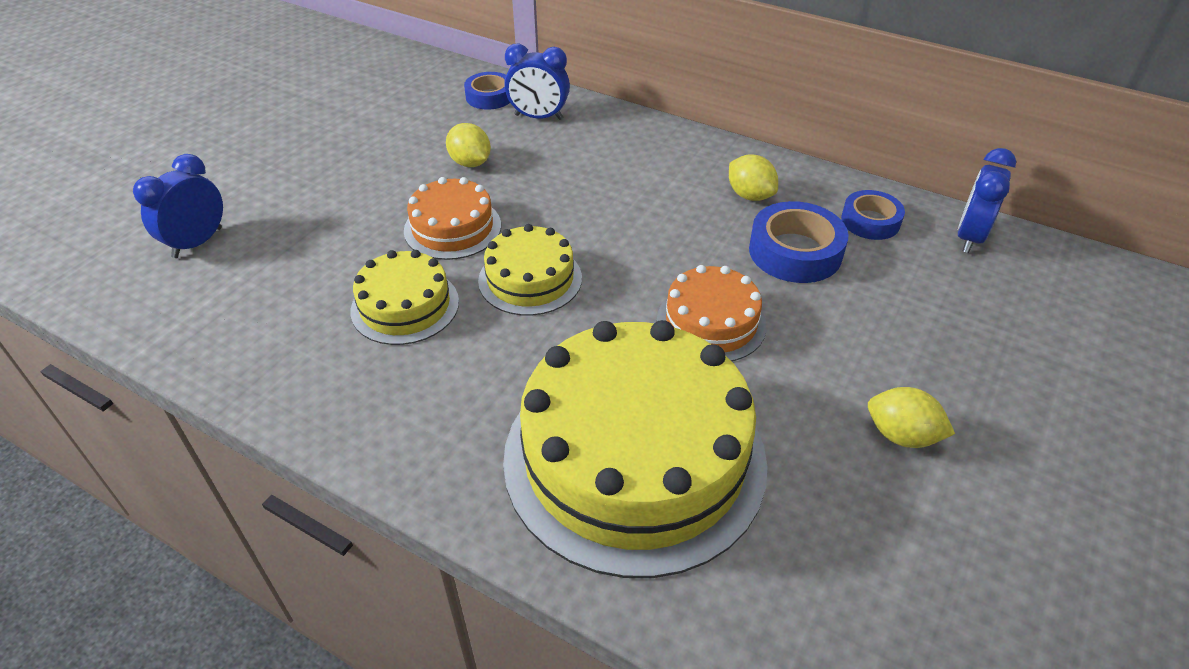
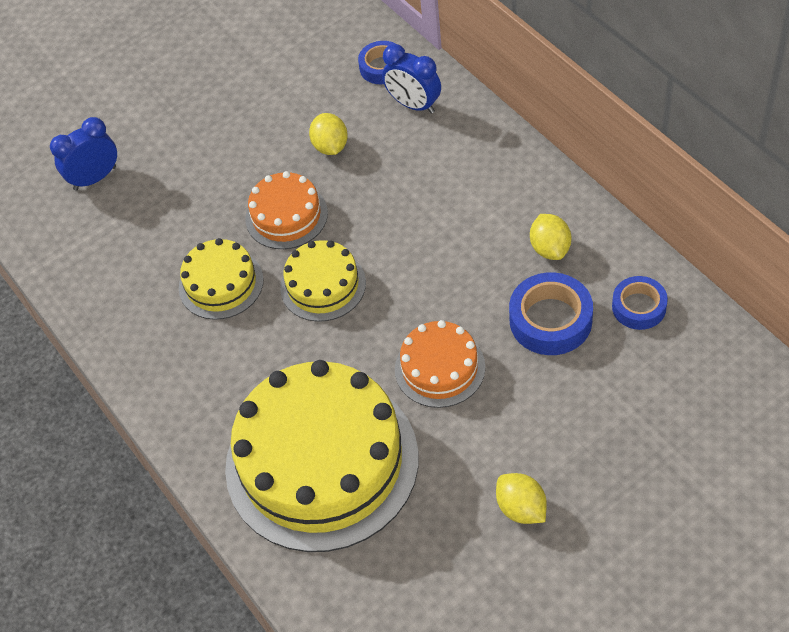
camera: 30 degrees right, 10 degrees up
(969, 237) = (716, 349): blue clock -> none

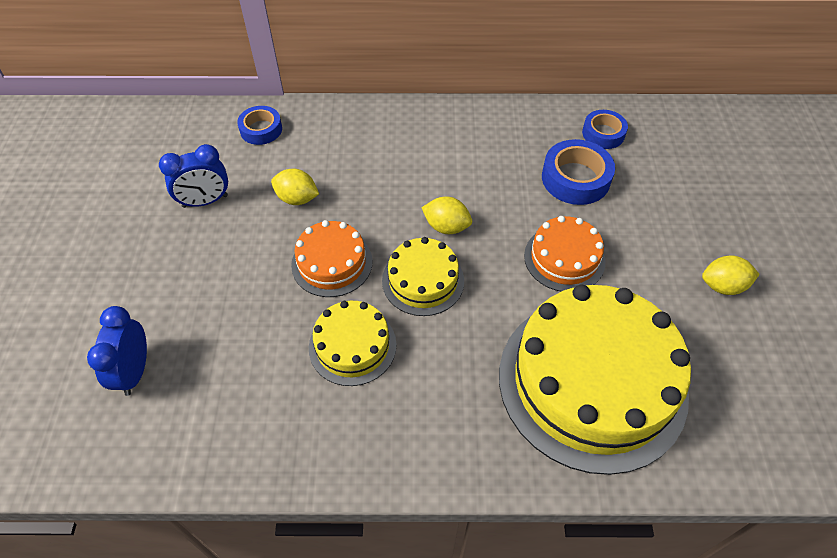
camera: 60 degrees left, 0 degrees up
(413, 105) = (316, 134): blue clock -> blue clock (205, 201)
(550, 248) = (516, 144): yellow lemon -> yellow lemon (446, 227)

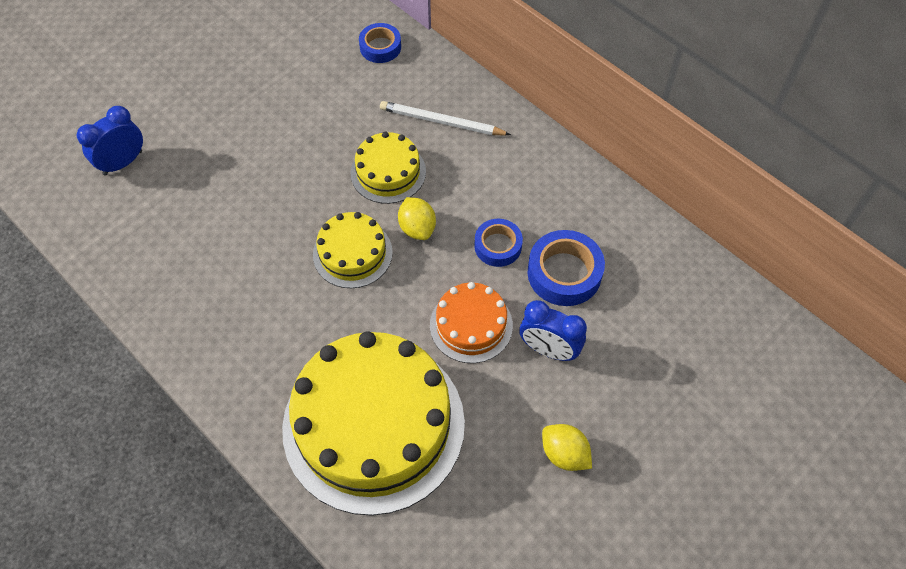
camera: 45 degrees right, 5 degrees up
(205, 201) = (283, 76): blue clock -> blue clock (548, 350)
(297, 199) = (342, 122): yellow lemon -> none
(332, 263) = (310, 189): orange cake -> none
(352, 346) = (256, 258): yellow cake -> yellow cake (388, 172)
(372, 146) = (441, 122): none -> white pencil
(603, 133) = (640, 256): blue tape -> blue tape (498, 246)

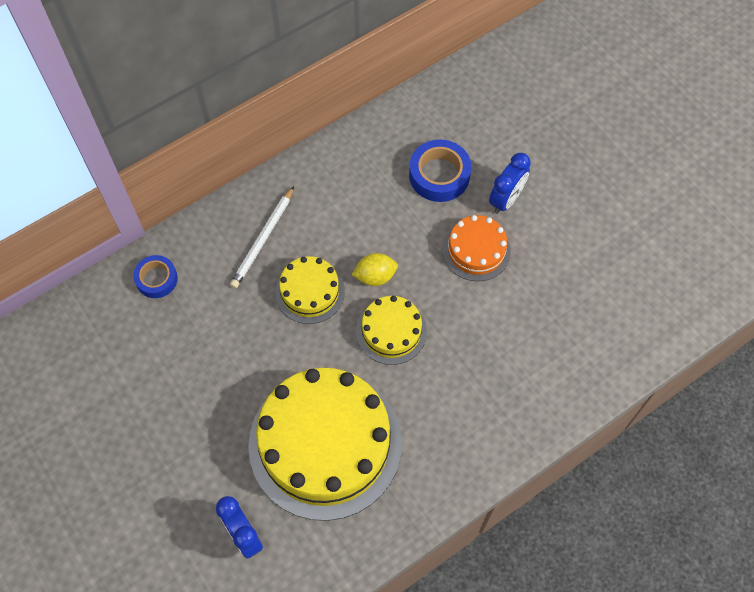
camera: 80 degrees left, 5 degrees up
(373, 424) = (554, 334): yellow cake -> yellow cake (325, 443)
(498, 246) = (405, 218): blue tape -> none
(564, 454) = (592, 206): yellow lemon -> none

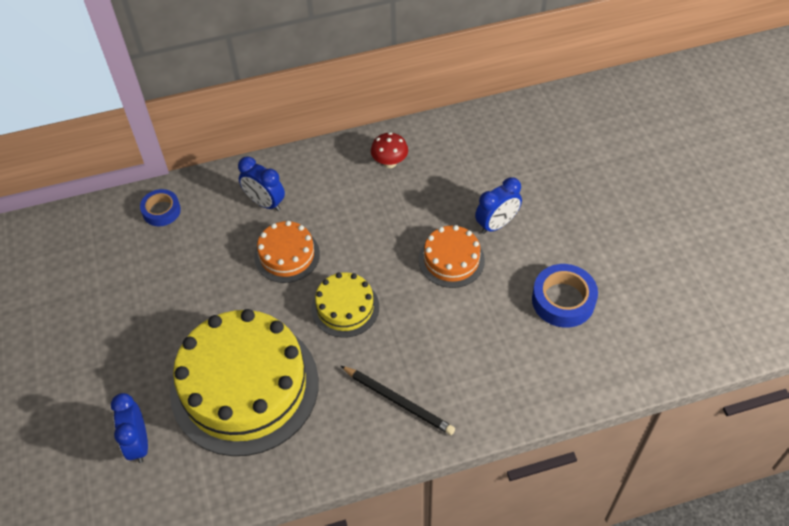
camera: 20 degrees right, 10 degrees down
(263, 240) = (265, 203): white pencil -> blue clock
(310, 291) = (287, 255): yellow cake -> orange cake
(374, 160) = (389, 163): none -> red mushroom
(375, 276) = (350, 258): yellow lemon -> none
(439, 175) = (443, 189): blue tape -> blue tape (563, 300)
(481, 413) = (398, 401): none -> black pencil

